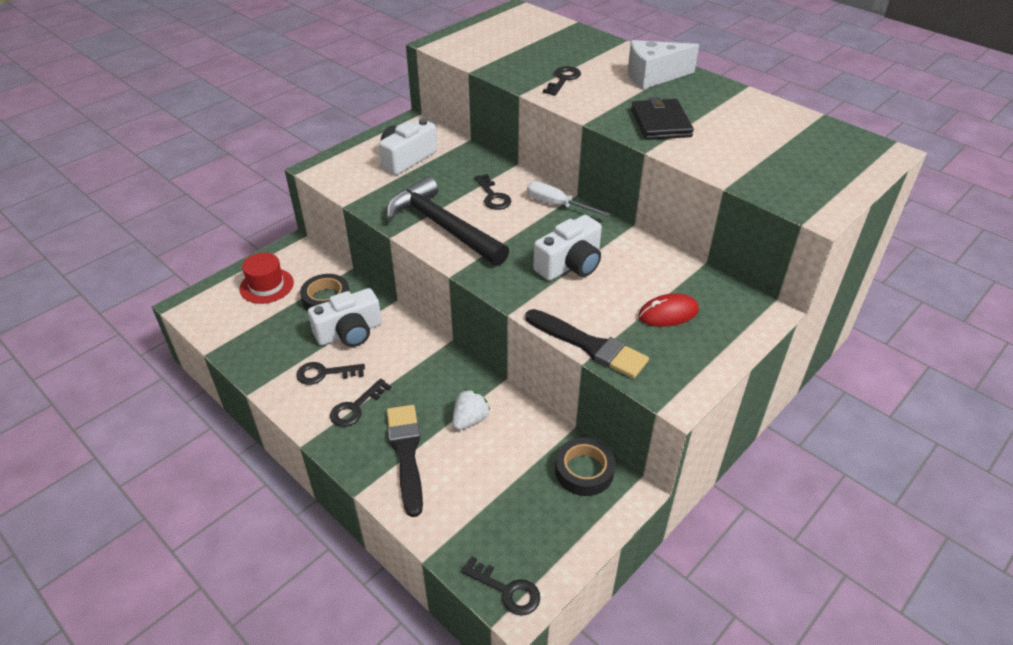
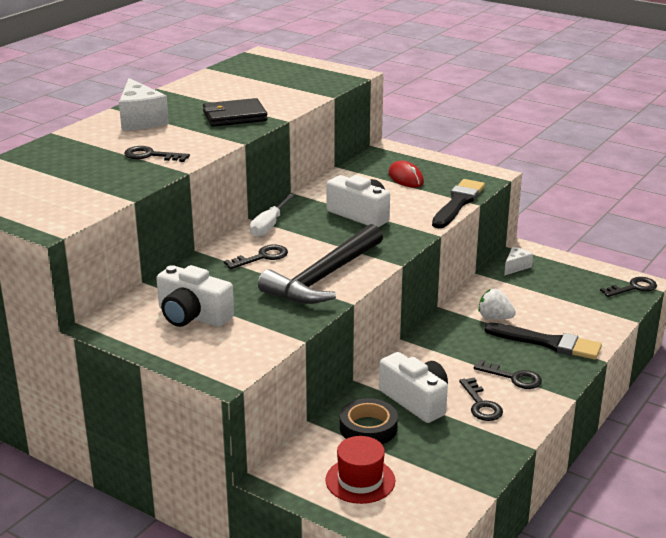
camera: 100 degrees left, 15 degrees down
(406, 453) = (548, 343): black brush -> black brush turned 135 degrees counterclockwise
(507, 590) = (633, 288): black key -> black key turned 45 degrees clockwise
(584, 471) = (516, 267): black tape -> white cheese

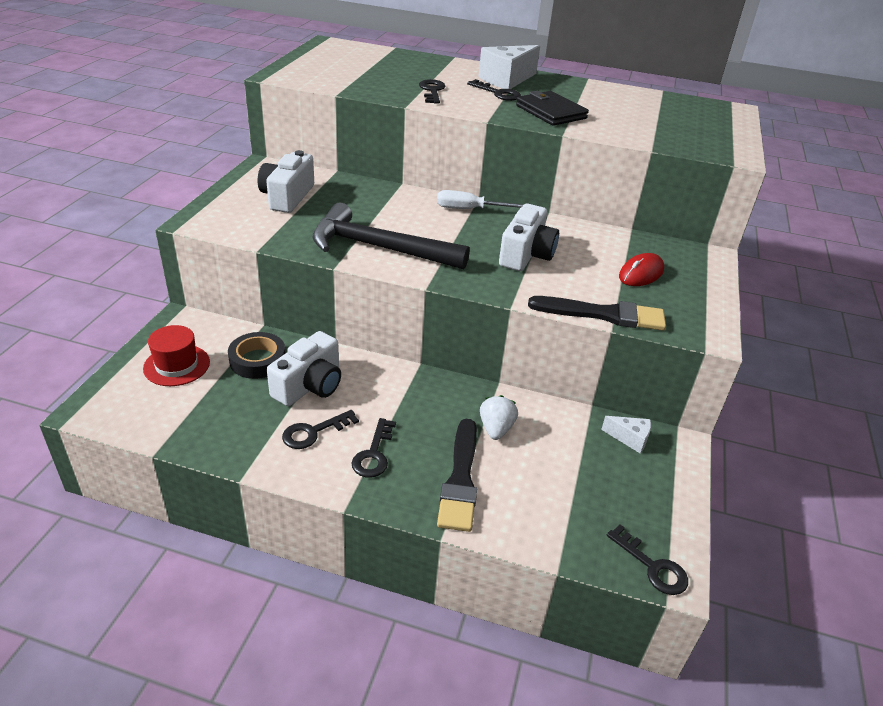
camera: 70 degrees right, 10 degrees up
(262, 257) = (404, 213): black key -> black key (498, 93)

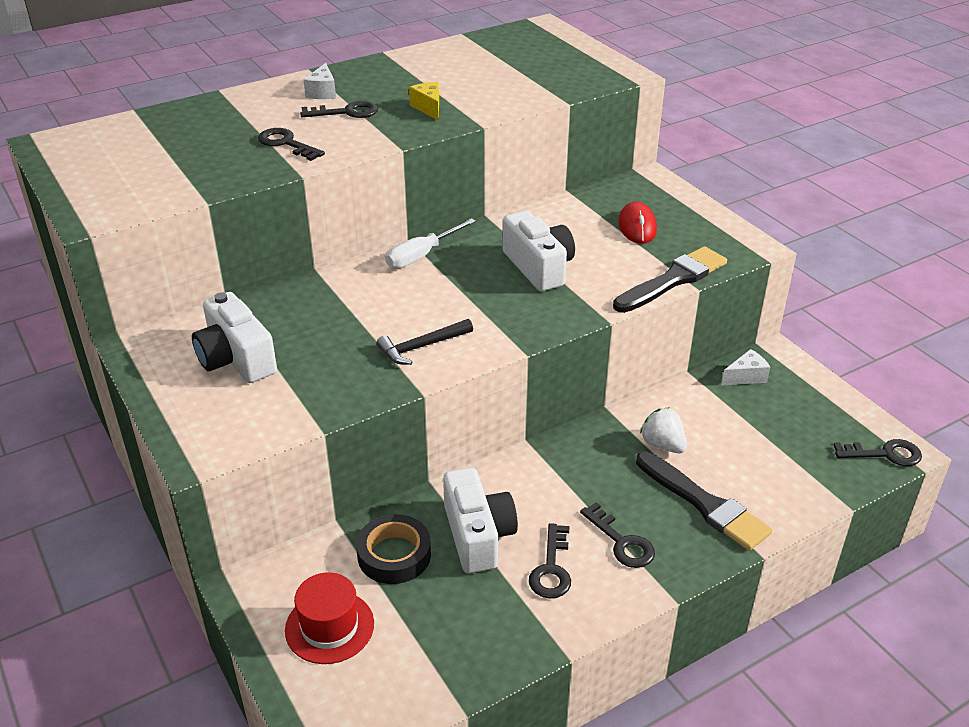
camera: 45 degrees left, 0 degrees up
(379, 248) = (421, 347): black hammer -> black hammer, size x0.48
(506, 80) = (323, 92): white cheese -> white cheese, size x0.53
(550, 112) = (428, 108): black wallet -> yellow cheese

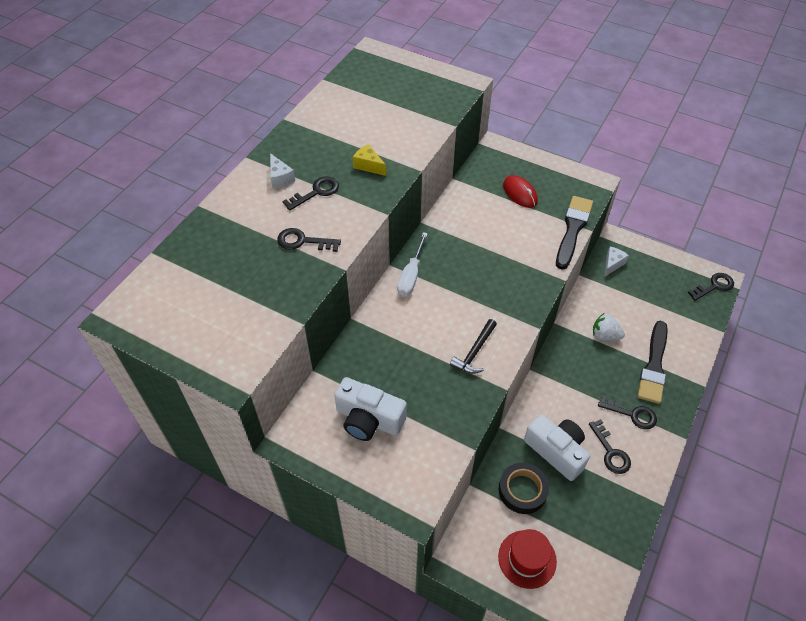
camera: 30 degrees left, 15 degrees up
(538, 267) = (490, 253): white camera -> none
(704, 504) = (654, 366): black brush -> black brush turned 90 degrees clockwise

